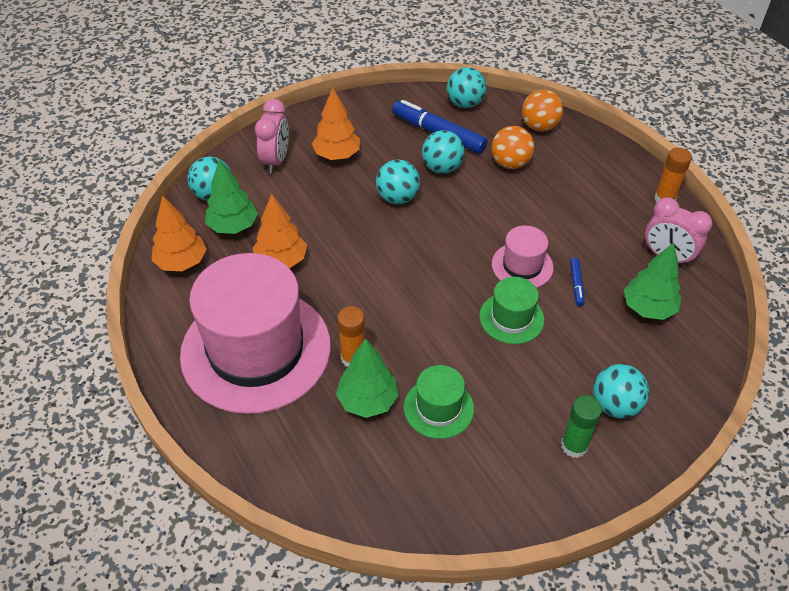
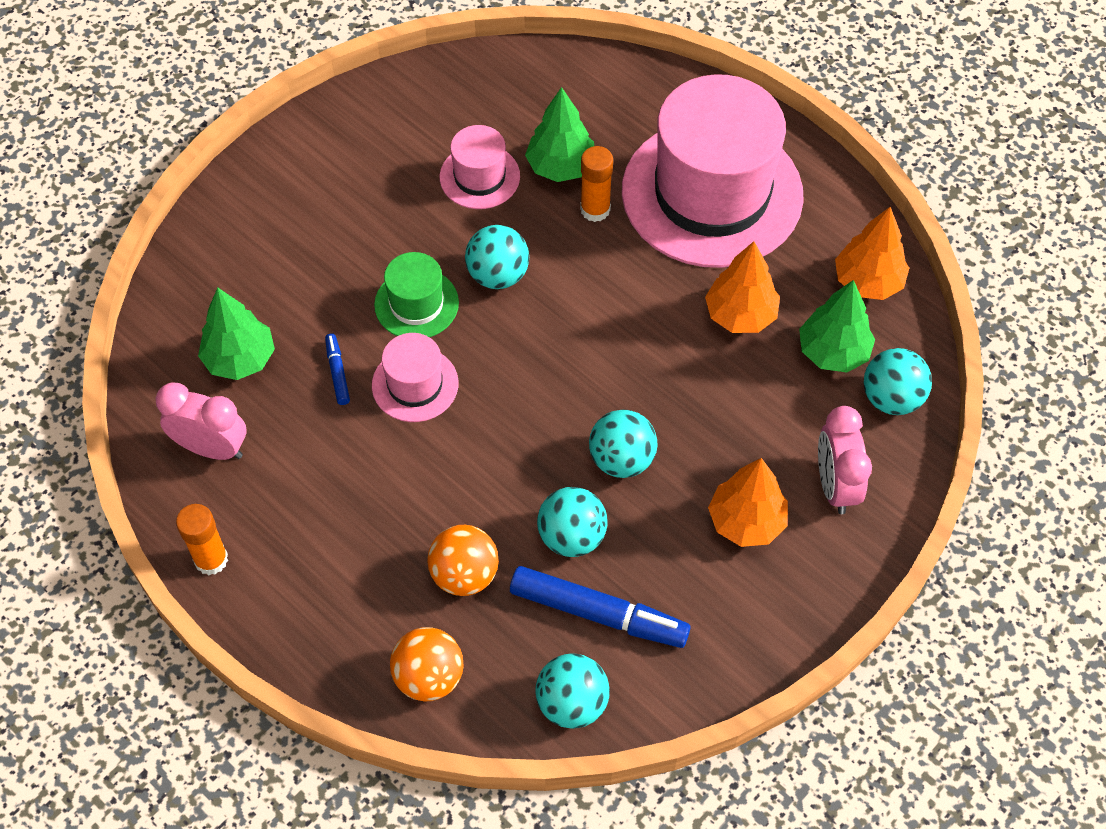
camera: 165 degrees right, 10 degrees up
(438, 408) = (479, 176): green hat -> pink hat
(574, 446) = (323, 171): green glue stick -> none
(615, 405) = (280, 224): turquoise ball -> turquoise ball (498, 275)

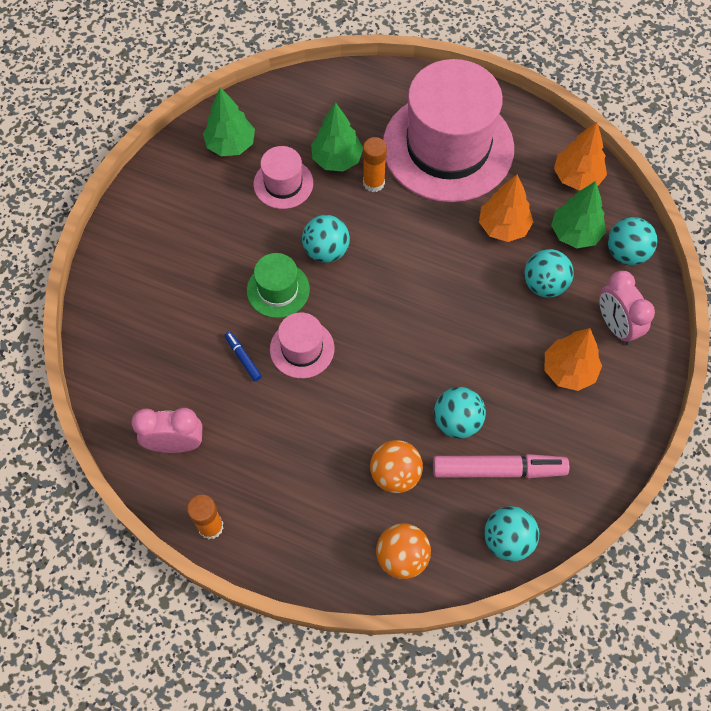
camera: 20 degrees left, 5 degrees up
(240, 359) = (168, 371): green tree -> green tree (231, 144)
(598, 613) = (498, 470): blue marker -> pink marker
(621, 459) = (467, 355): turquoise ball -> turquoise ball (544, 284)

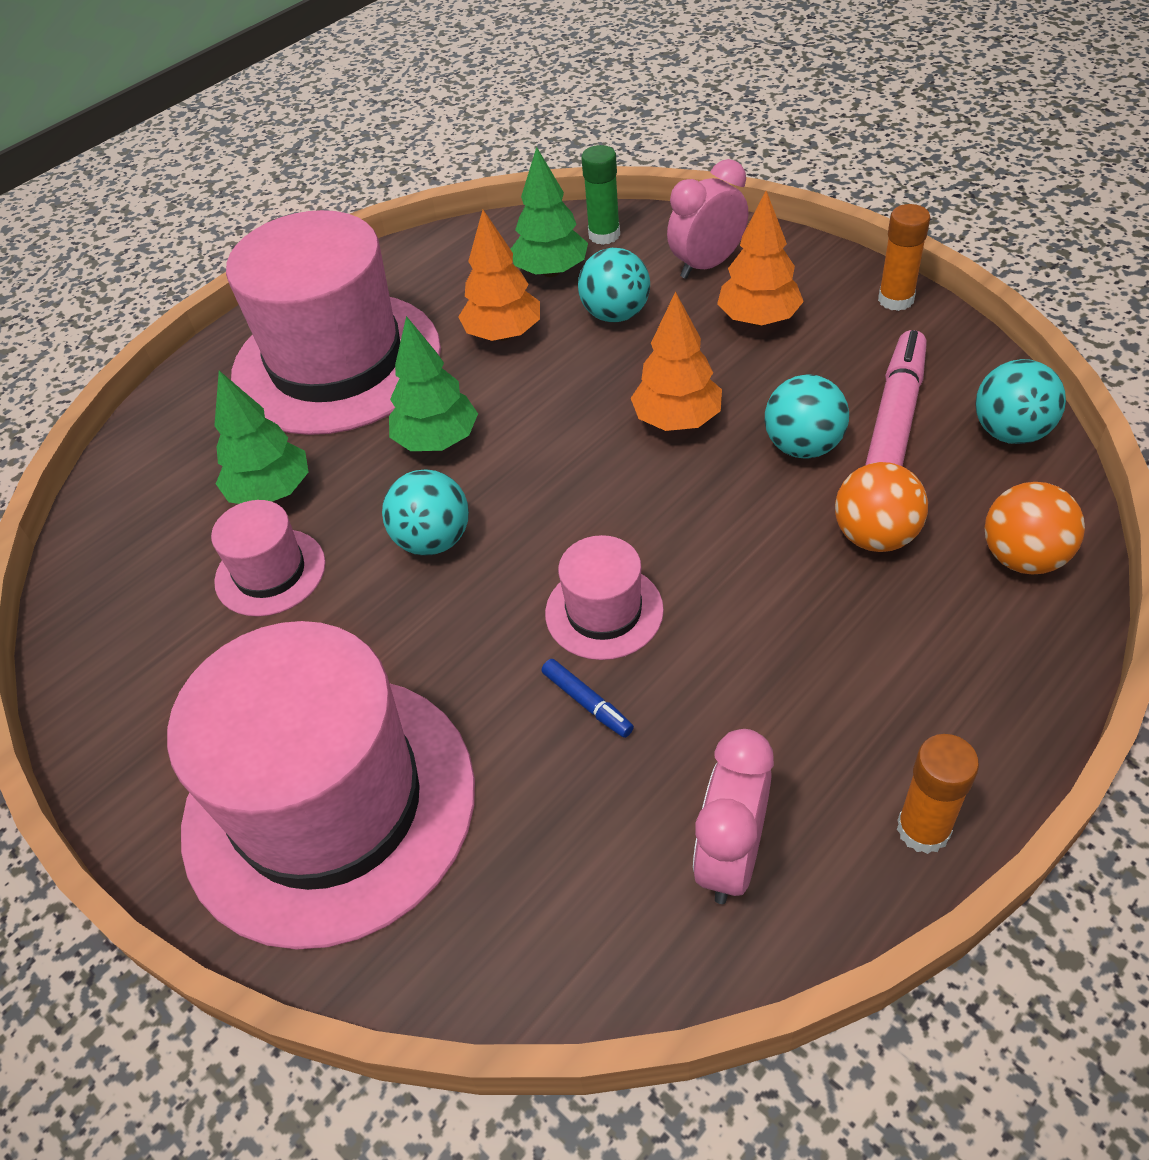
camera: 65 degrees left, 15 degrees down
(160, 267) = (329, 805): none -> pink hat
(231, 144) = (140, 632): green tree -> green tree (437, 441)
(243, 358) = (587, 703): blue marker -> blue marker turned 120 degrees counterclockwise
(278, 290) = (474, 622): green hat -> none
(373, 183) = (343, 456): orange glue stick -> orange glue stick (896, 299)
(577, 177) = (466, 252): orange tree -> orange tree (677, 420)
(616, 325) = (707, 265): pink clock -> pink clock turned 150 degrees clockwise
(626, 253) = (604, 235): turquoise ball -> green glue stick

